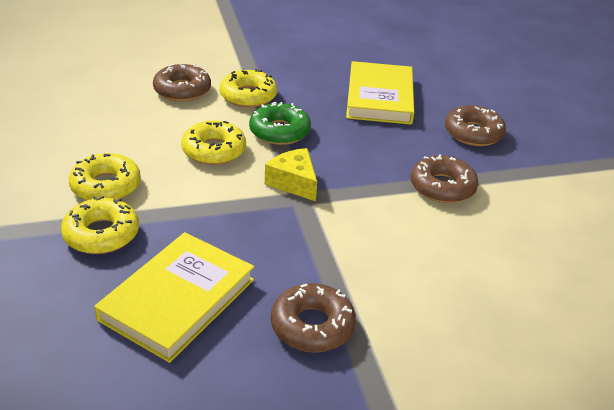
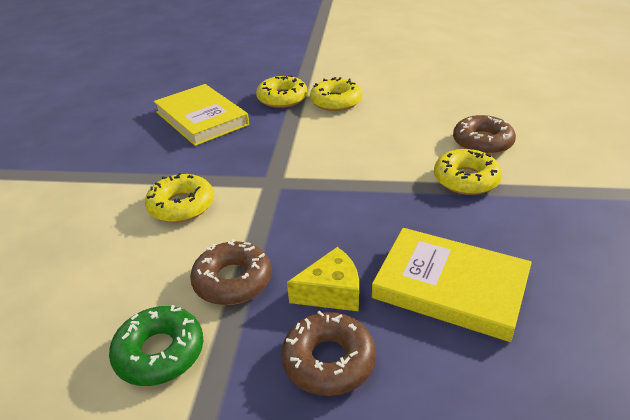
camera: 115 degrees right, 0 degrees up
(214, 150) = (365, 148): yellow donut -> yellow donut (181, 206)
(279, 131) = (386, 188): green donut -> green donut (159, 353)
(293, 182) = (296, 182): yellow cheese -> yellow cheese (331, 292)
(312, 326) = (134, 161): brown donut -> none

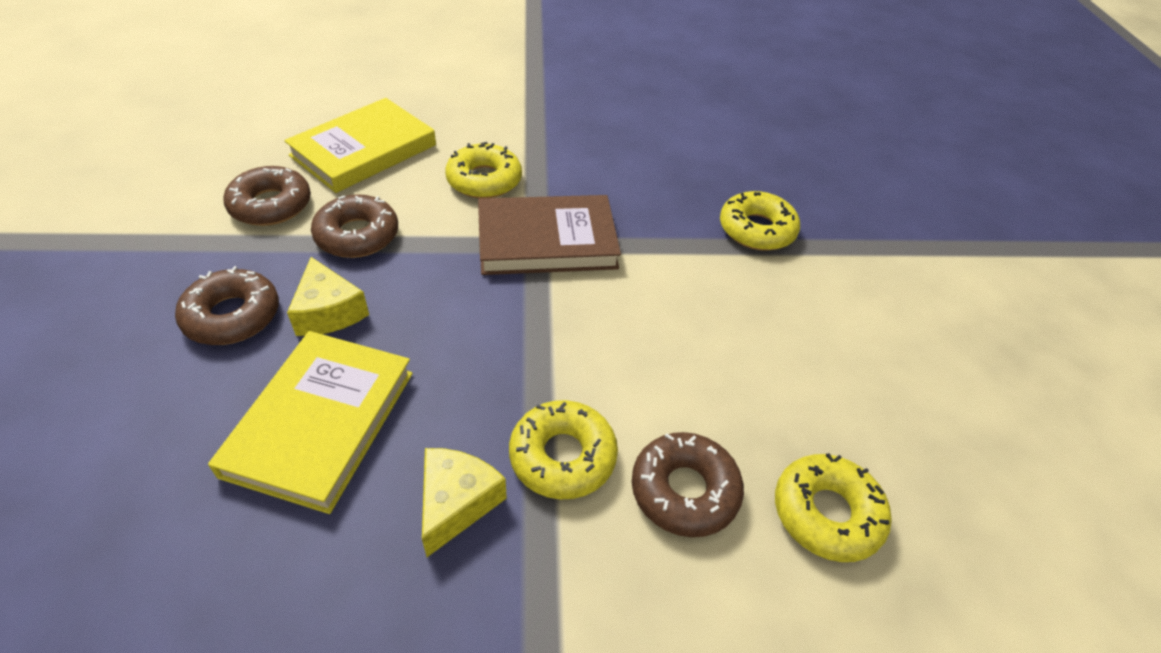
camera: 75 degrees right, 10 degrees up
(159, 353) = (271, 205): green donut -> brown donut
(201, 118) = (675, 164): yellow book -> yellow book (364, 150)
(270, 177) = (546, 241): none -> brown book
(336, 101) = (768, 289): yellow donut -> yellow donut (826, 513)
(506, 220) = (456, 503): none -> yellow cheese

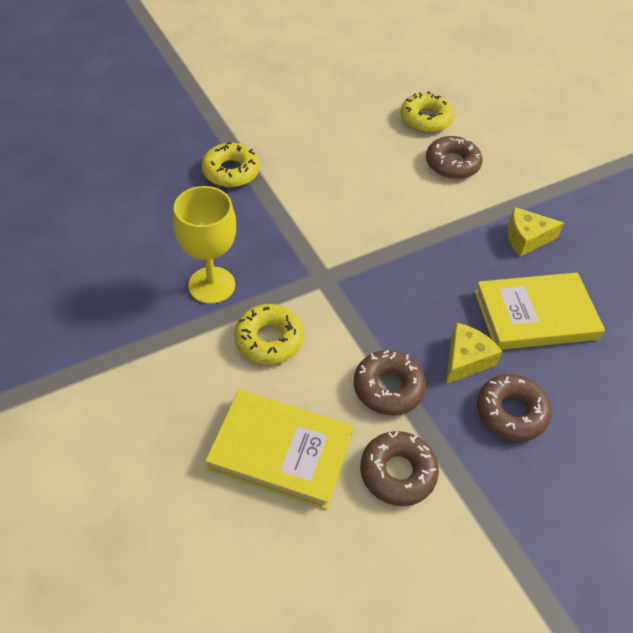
camera: 115 degrees left, 5 degrees up
(546, 241) = (316, 273): brown book -> none
(562, 456) = (470, 210): yellow donut -> none
(580, 166) = (211, 285): none -> yellow goblet

